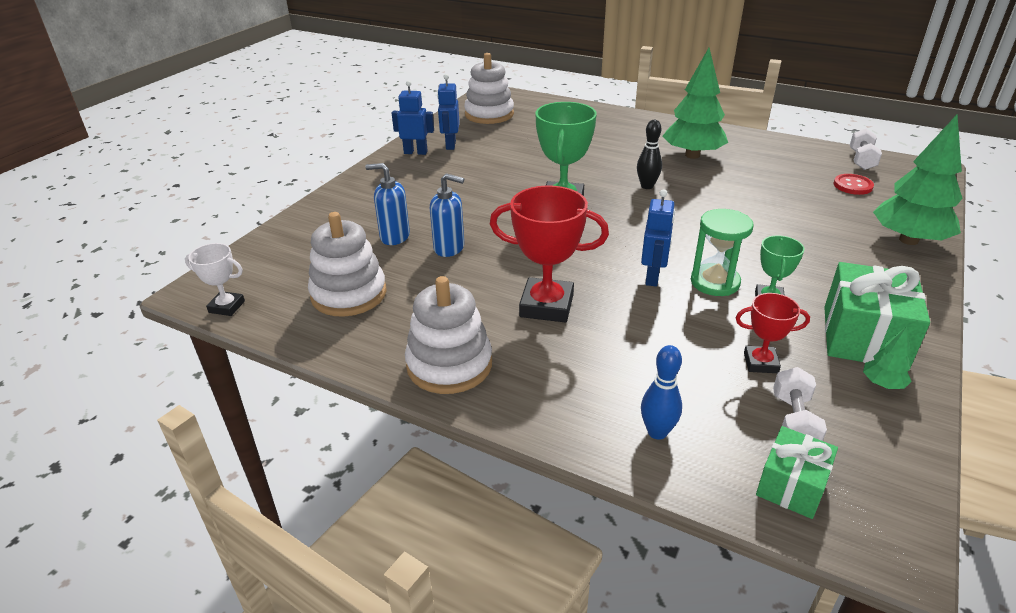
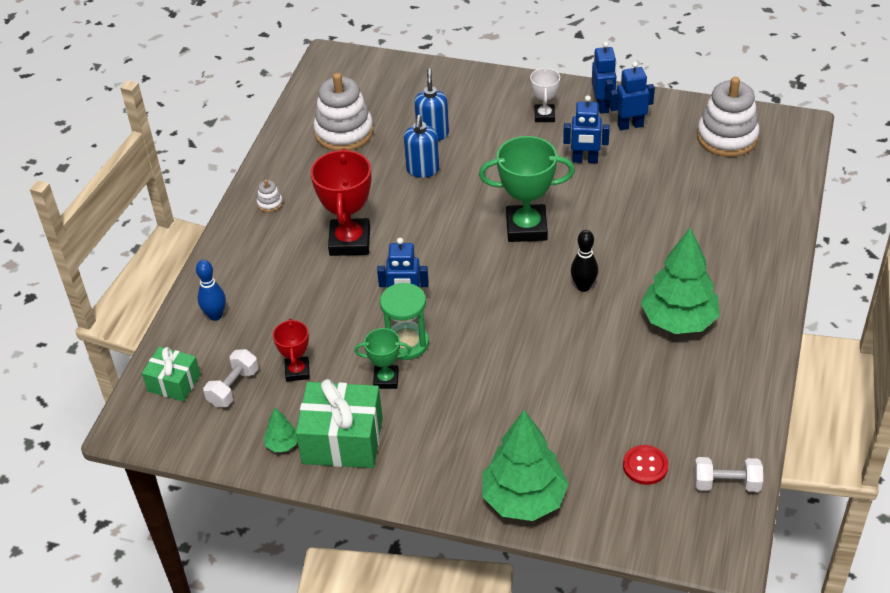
camera: 80 degrees right, 10 degrees up
(227, 307) = (316, 79): white trophy -> white trophy (544, 116)
(449, 365) = (270, 203): white stacking toy -> white stacking toy, size x0.41
(483, 167) = (585, 160): none -> blue robot
(793, 422) = (233, 387): white dumbbell -> white dumbbell turned 60 degrees counterclockwise

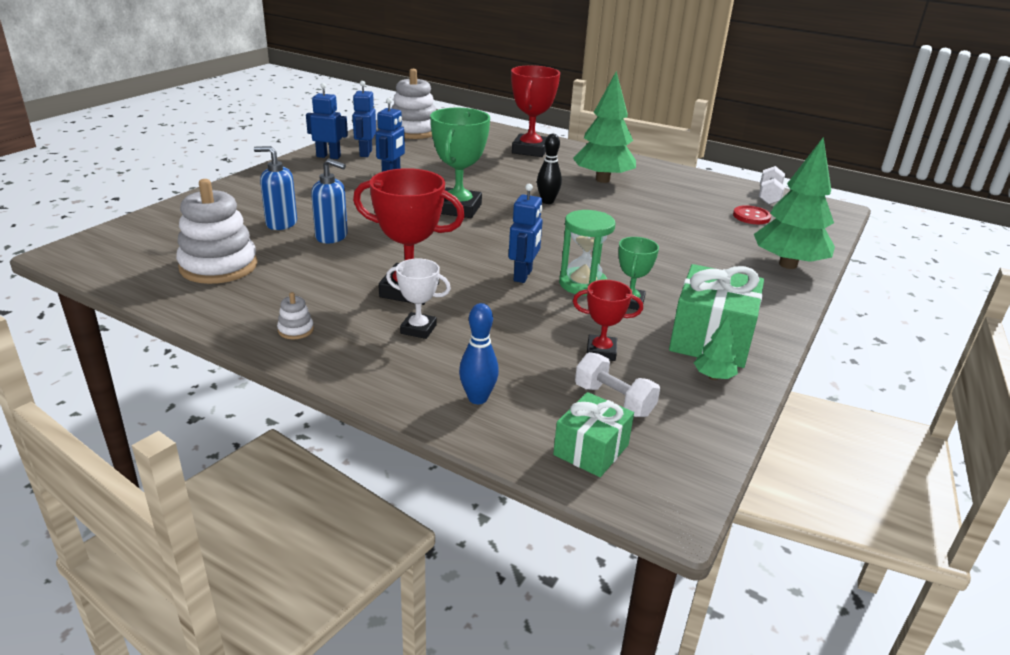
camera: 80 degrees left, 15 degrees down
(544, 116) = (315, 177): white trophy -> white trophy (418, 329)
(734, 243) = (530, 150): none -> red trophy

